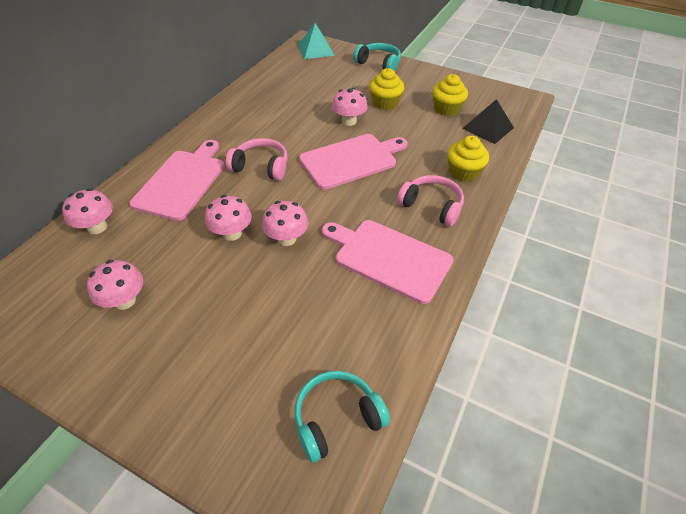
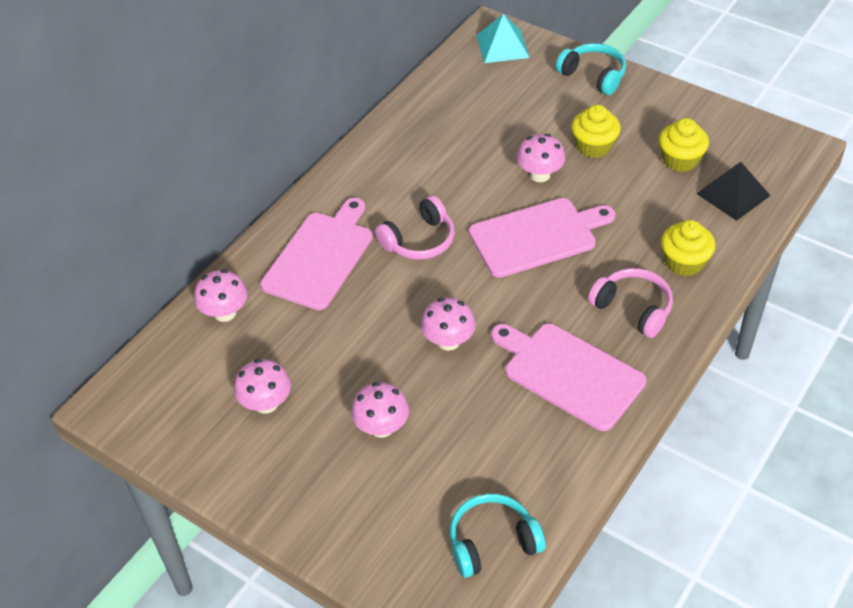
camera: 10 degrees right, 0 degrees up
(232, 233) = (383, 330): pink mushroom -> pink mushroom (381, 427)
(261, 167) = (419, 240): pink headphones -> pink headphones turned 120 degrees clockwise

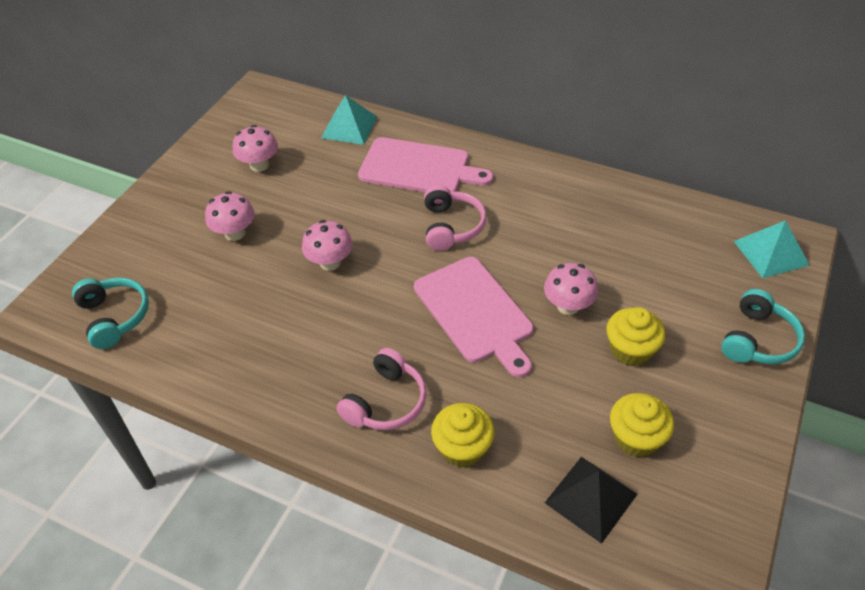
camera: 80 degrees right, 0 degrees up
(225, 313) = (349, 127): pink mushroom -> turquoise pyramid
(419, 240) = (451, 226): pink headphones -> pink headphones turned 135 degrees counterclockwise
(569, 373) = (296, 354): pink cutting board -> none

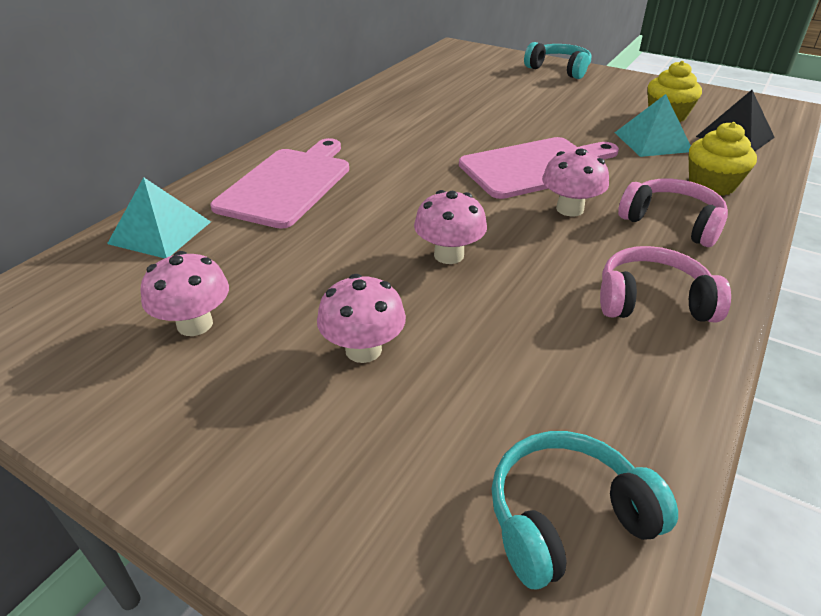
camera: 85 degrees left, 10 degrees down
(451, 226) = (403, 171): pink headphones -> pink headphones (652, 301)
(568, 306) = (526, 125): pink mushroom -> pink mushroom (570, 209)
(630, 349) = (575, 108): yellow cupcake -> none
(771, 253) = (469, 55): turquoise pyramid -> turquoise pyramid (653, 142)

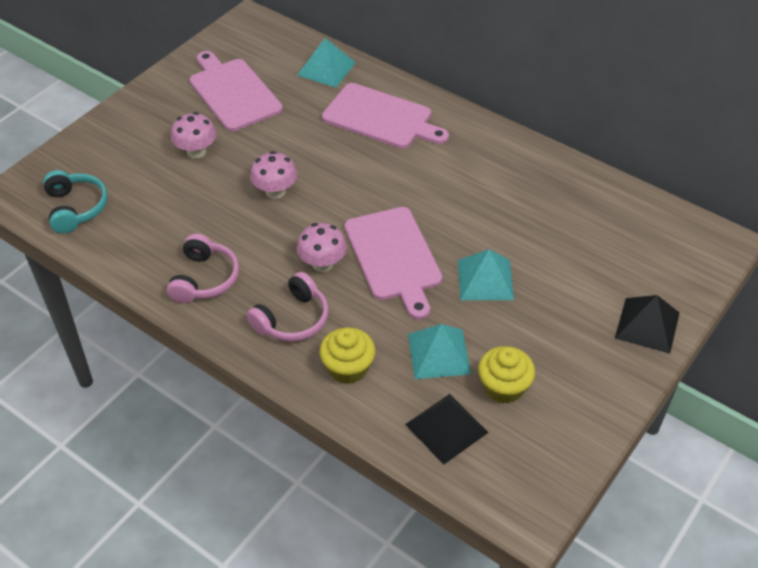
camera: 95 degrees right, 10 degrees up
(195, 324) = (233, 92): pink mushroom -> pink cutting board
(543, 123) = (485, 279): none -> turquoise pyramid
(559, 69) = (647, 325): turquoise headphones -> black pyramid

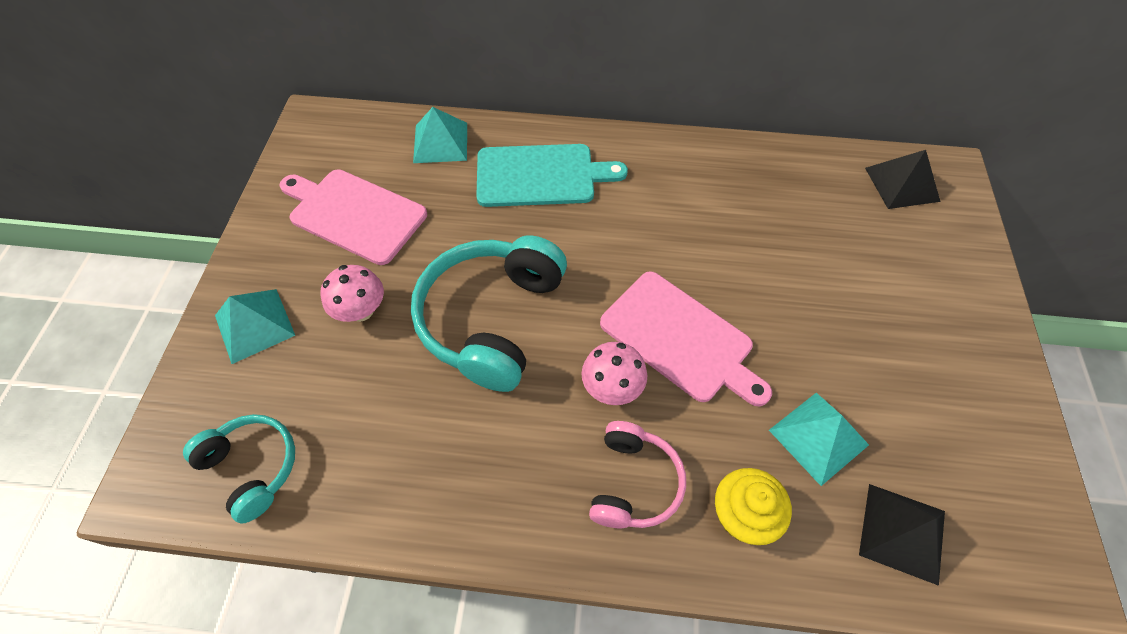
camera: 30 degrees left, 10 degrees up
(204, 279) = (490, 483): pink headphones -> none
(275, 191) = (491, 319): pink mushroom -> turquoise headphones
(381, 118) = (541, 176): pink cutting board -> turquoise cutting board
(485, 279) = (789, 318): turquoise pyramid -> turquoise pyramid (254, 325)
(503, 387) = (911, 442): yellow cupcake -> none
(647, 325) = (970, 292): black pyramid -> black pyramid (902, 184)

